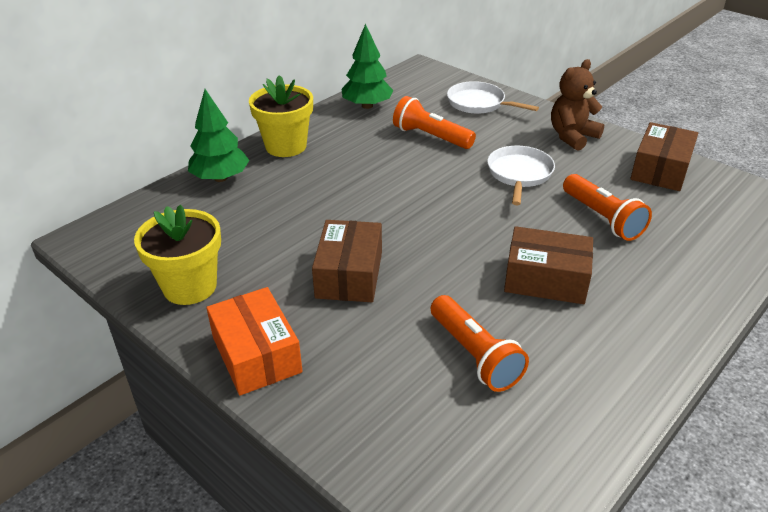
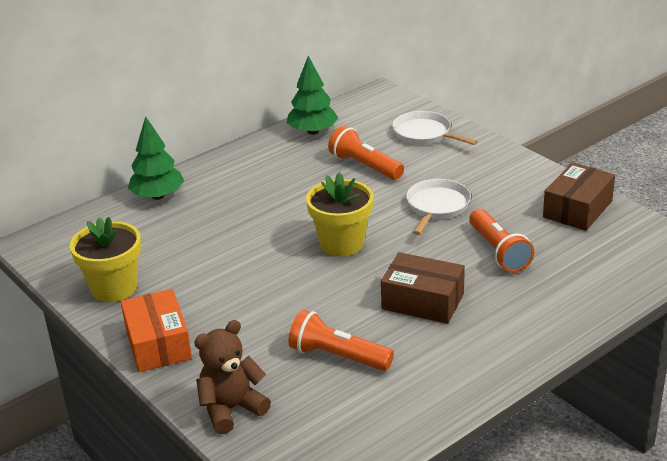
camera: 10 degrees right, 5 degrees down
(286, 146) = (224, 169): yellow flower pot -> yellow flower pot (341, 243)
(349, 275) = (251, 287): brown box -> none
(475, 355) = (337, 356): orange flashlight -> orange flashlight turned 135 degrees clockwise
(572, 136) = (504, 172): brown teddy bear -> brown teddy bear (231, 409)

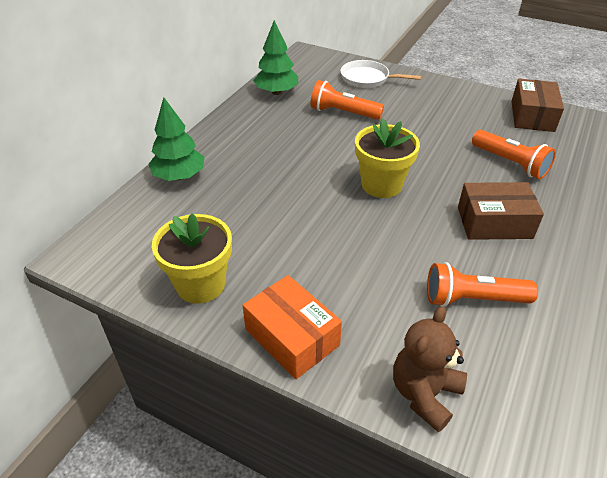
camera: 25 degrees left, 10 degrees up
(437, 206) = (429, 135): white pan -> none

